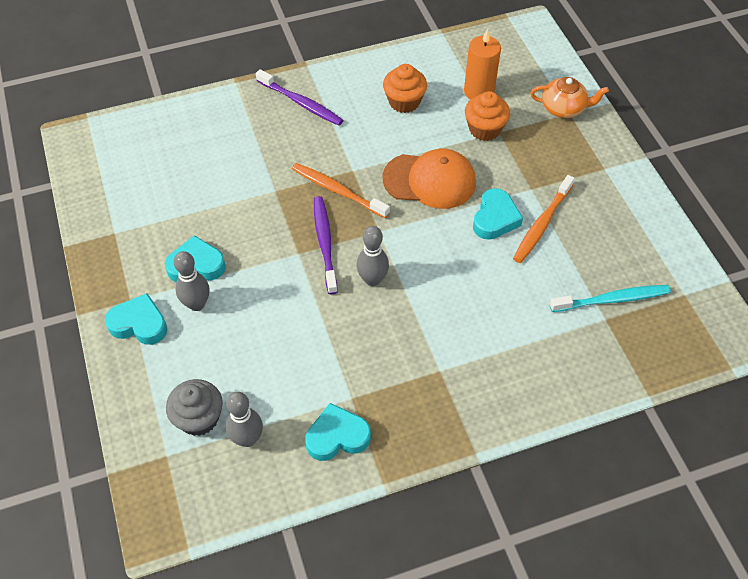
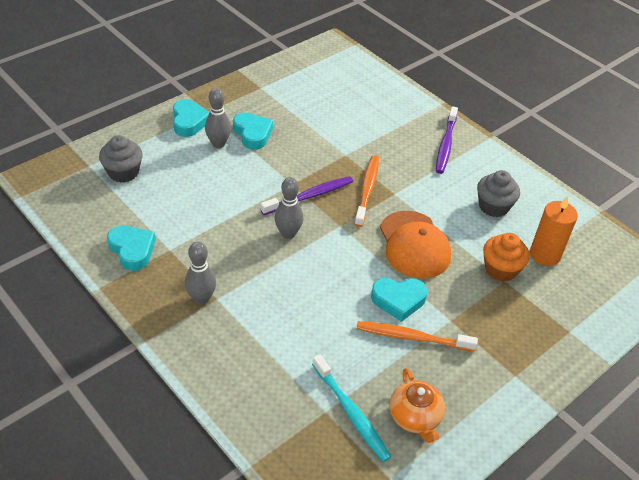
camera: 65 degrees right, 10 degrees down
(247, 439) = (114, 201): grey bowling pin -> grey bowling pin (201, 298)
(404, 102) = (493, 206): orange cupcake -> grey cupcake
(564, 108) = (572, 325): orange teapot -> orange teapot (415, 417)

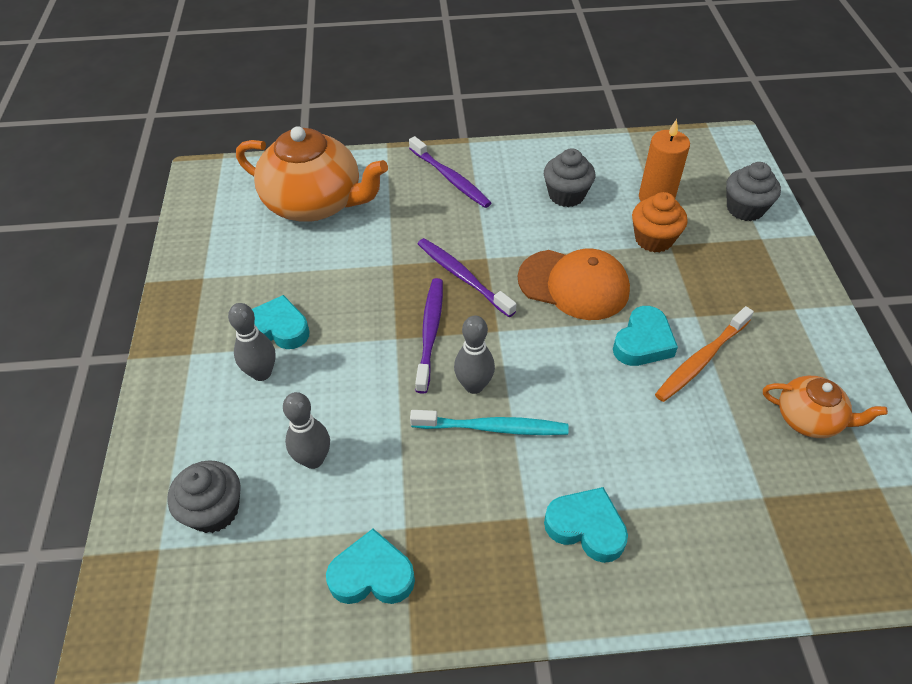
camera: 50 degrees left, 5 degrees up
(189, 121) = (190, 382): turquoise heart -> turquoise heart (586, 527)
(201, 298) = (516, 535): grey bowling pin -> grey bowling pin (313, 459)
(351, 413) = (777, 473): turquoise toothbrush -> turquoise toothbrush (493, 428)
(359, 99) = (315, 203): none -> orange teapot
(367, 190) = (462, 277): orange toothbrush -> purple toothbrush
(591, 310) = (745, 209): none -> grey cupcake

